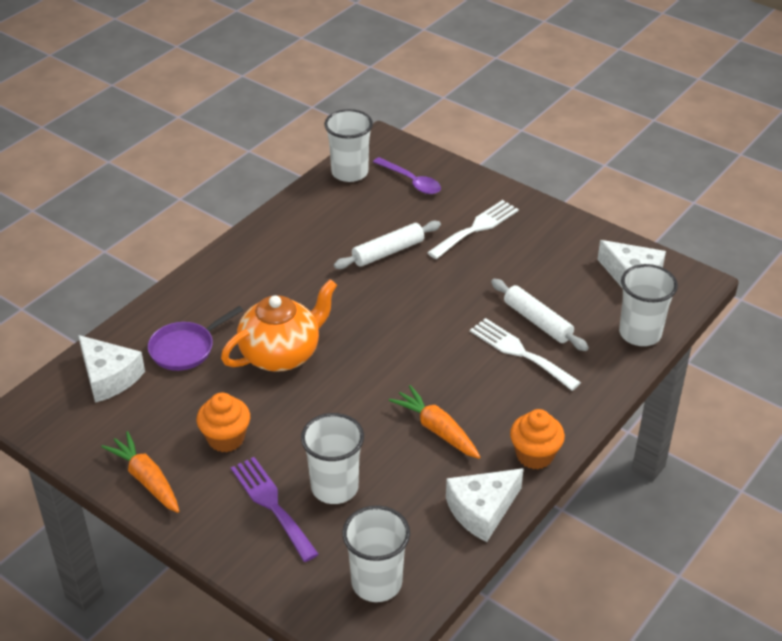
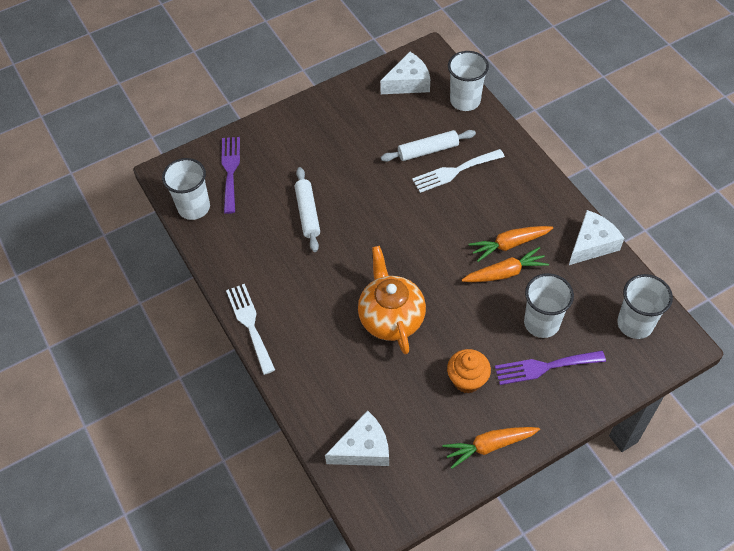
camera: 65 degrees left, 15 degrees up
(185, 348) = (354, 383): purple pan -> none
(392, 435) = (505, 273): none -> orange carrot
(411, 181) = (230, 171): purple spoon -> purple fork
(476, 228) = (309, 150): white fork -> white fork (250, 324)
(482, 510) = (592, 244): white cheese -> white cheese turned 120 degrees counterclockwise
(535, 455) = (554, 198): orange cupcake -> none

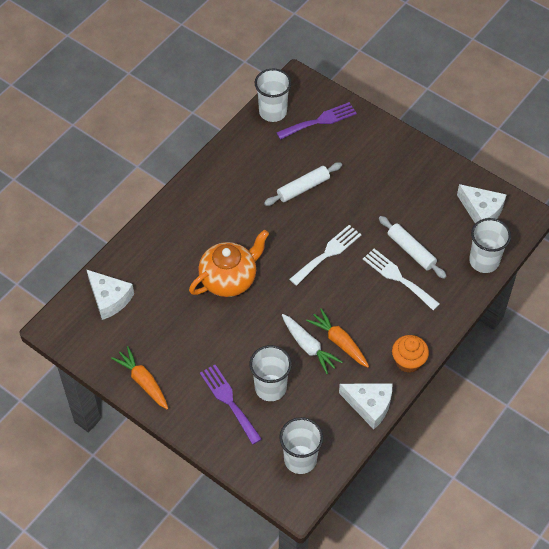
camera: 65 degrees right, 0 degrees up
(250, 324) = (183, 189): white fork -> white fork (327, 253)
(467, 380) = (194, 349): orange cupcake -> orange cupcake (408, 361)
(505, 273) = (308, 347): orange carrot -> white carrot

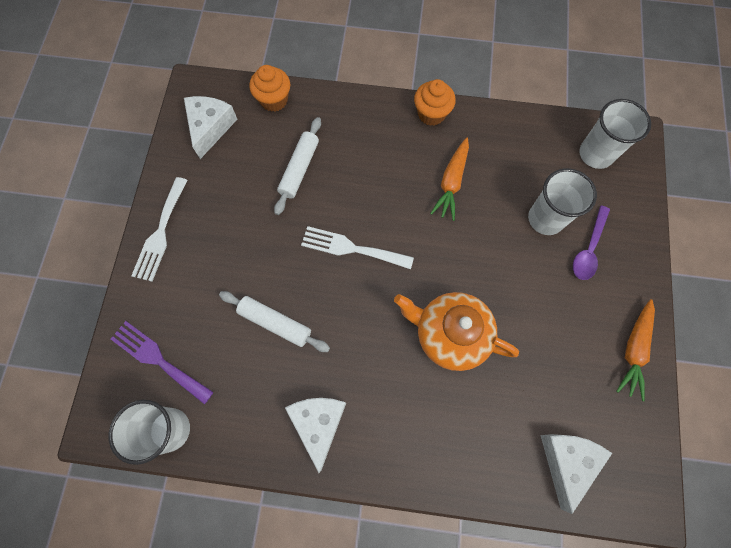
camera: 120 degrees left, 15 degrees up
(229, 401) = (588, 249): purple fork -> purple spoon
(308, 347) = (476, 208): white carrot -> none
(369, 405) = (500, 124): white cheese -> white cheese (318, 423)
(398, 277) = (340, 166): white fork -> white fork (160, 233)
(484, 261) = (274, 100): white cup -> orange cupcake

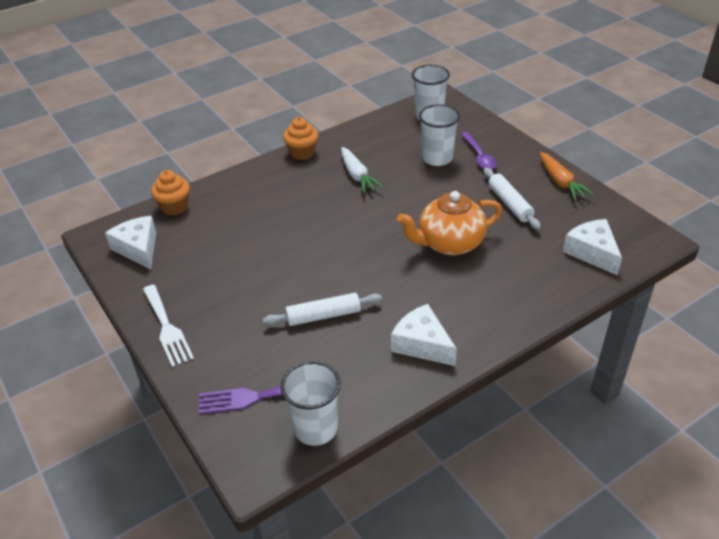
camera: 40 degrees left, 30 degrees down
(299, 169) = (240, 229): white rolling pin -> white rolling pin (510, 203)
(351, 248) = (330, 245): white fork -> none
(451, 183) = (357, 176): orange carrot -> white carrot

